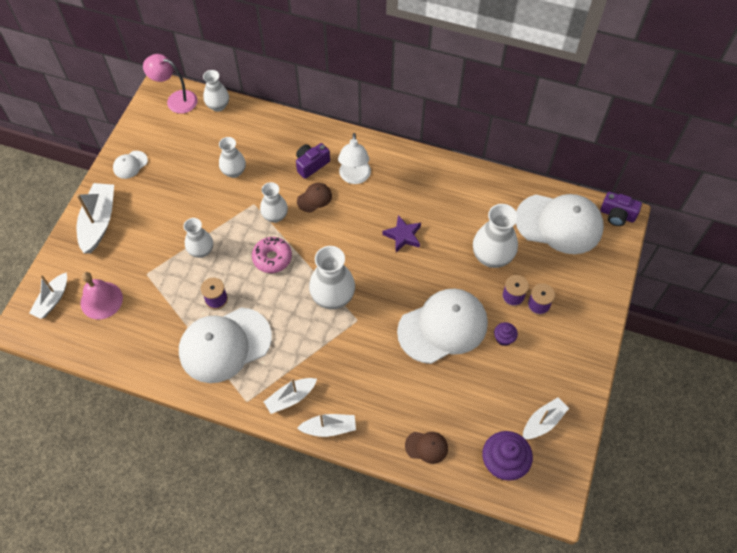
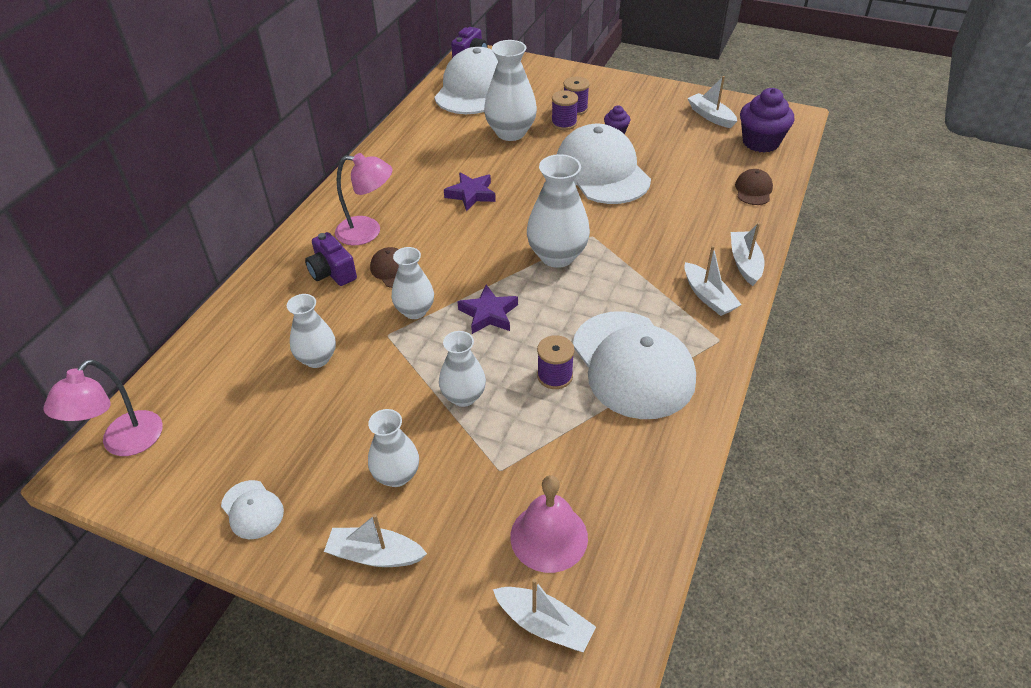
camera: 85 degrees left, 15 degrees down
(99, 222) = (375, 555): white boat -> white boat, size x0.63
(218, 106) = (168, 381): white vase -> white vase (396, 475)
(272, 258) = (488, 314): pink donut -> purple star
(354, 177) = (368, 232): white lamp -> pink lamp

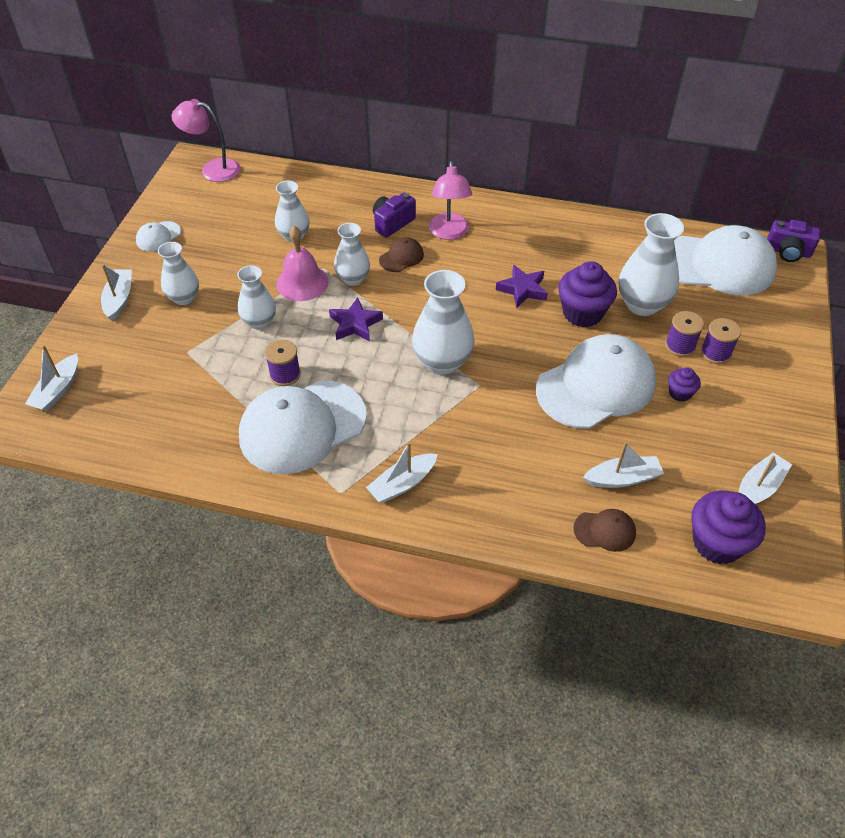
camera: 80 degrees right, 5 degrees up
(513, 165) = (582, 313): none -> purple cupcake
(549, 537) = (126, 386): pink bell -> pink bell (302, 282)
(745, 263) = (462, 517): white boat -> white boat (622, 478)

